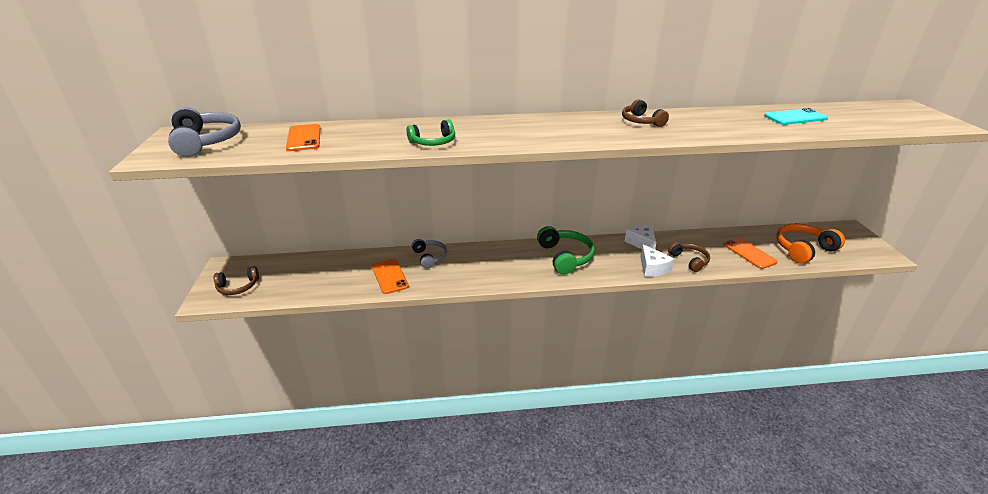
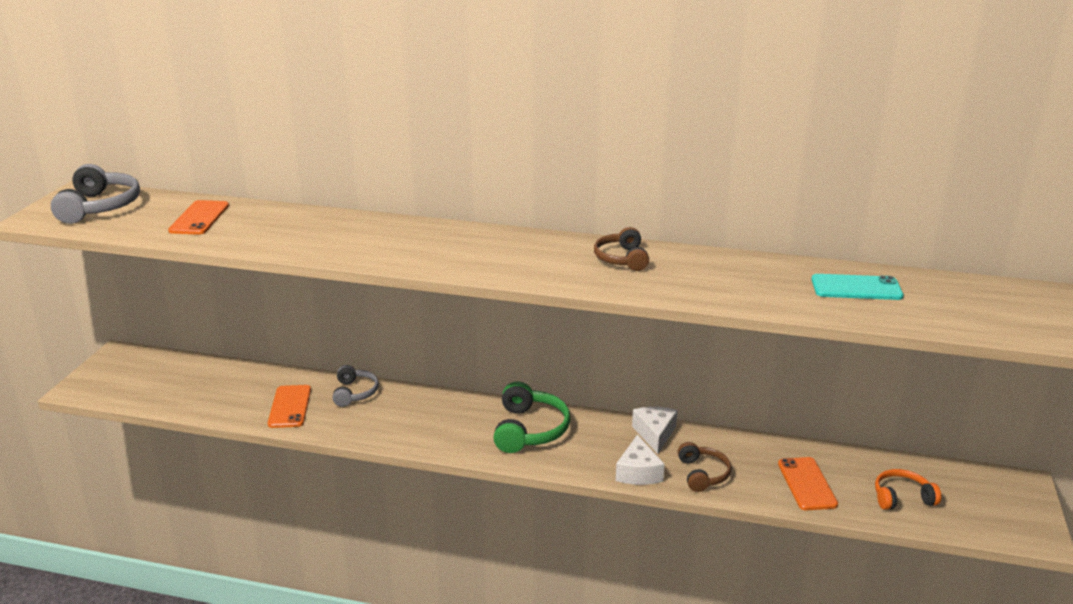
camera: 20 degrees right, 5 degrees down
(238, 287) = (117, 382): brown headphones -> none
(433, 142) = (332, 247): green headphones -> none
(803, 249) = (902, 498): orange headphones -> orange headphones, size x0.63

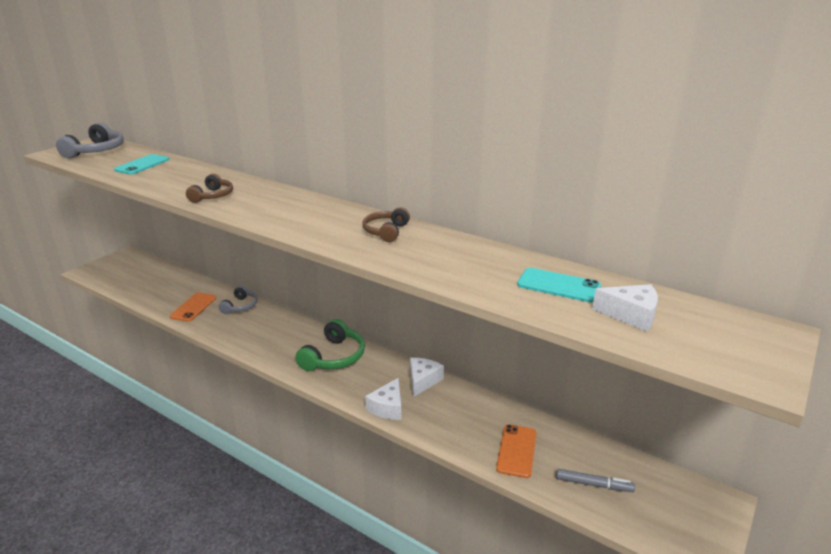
camera: 20 degrees right, 0 degrees up
(199, 218) = (142, 165): orange phone -> turquoise phone
(702, 474) = (436, 421): brown headphones -> brown headphones (212, 196)
(902, 498) = (594, 484): orange headphones -> grey marker
(946, 305) = (631, 315): none -> white cheese

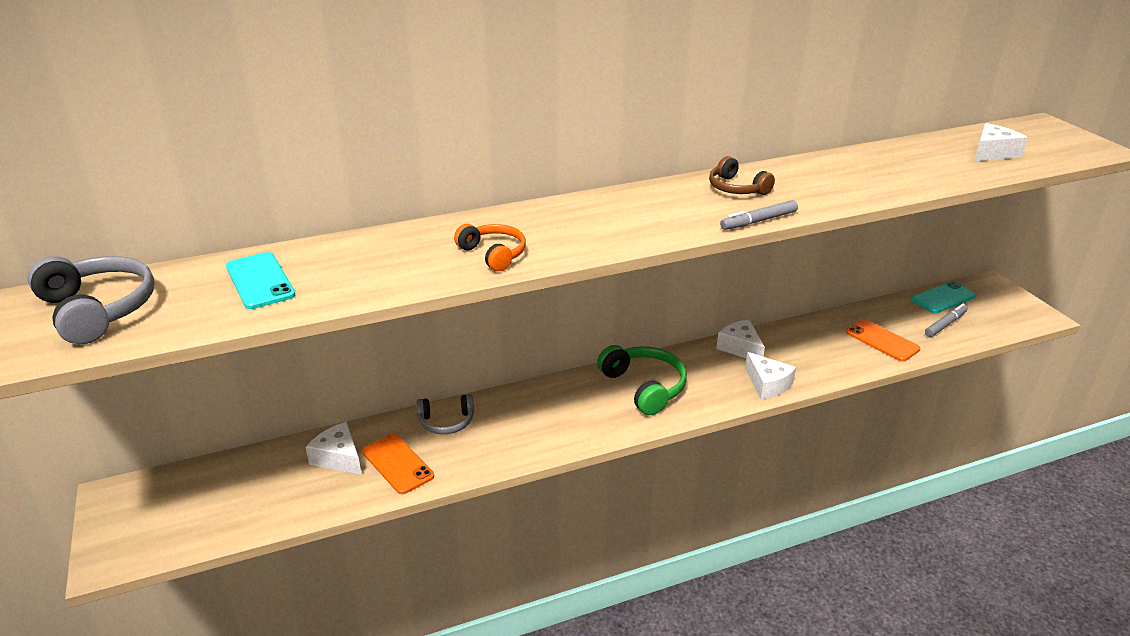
camera: 55 degrees left, 5 degrees up
(187, 290) = (338, 457): none -> white cheese
(212, 196) = (493, 254): brown headphones -> orange headphones
(240, 306) = (446, 421): grey headphones -> grey headphones turned 120 degrees clockwise
(338, 249) = (758, 221): none -> grey marker
(558, 285) = (924, 158): turquoise phone -> turquoise phone (943, 298)

